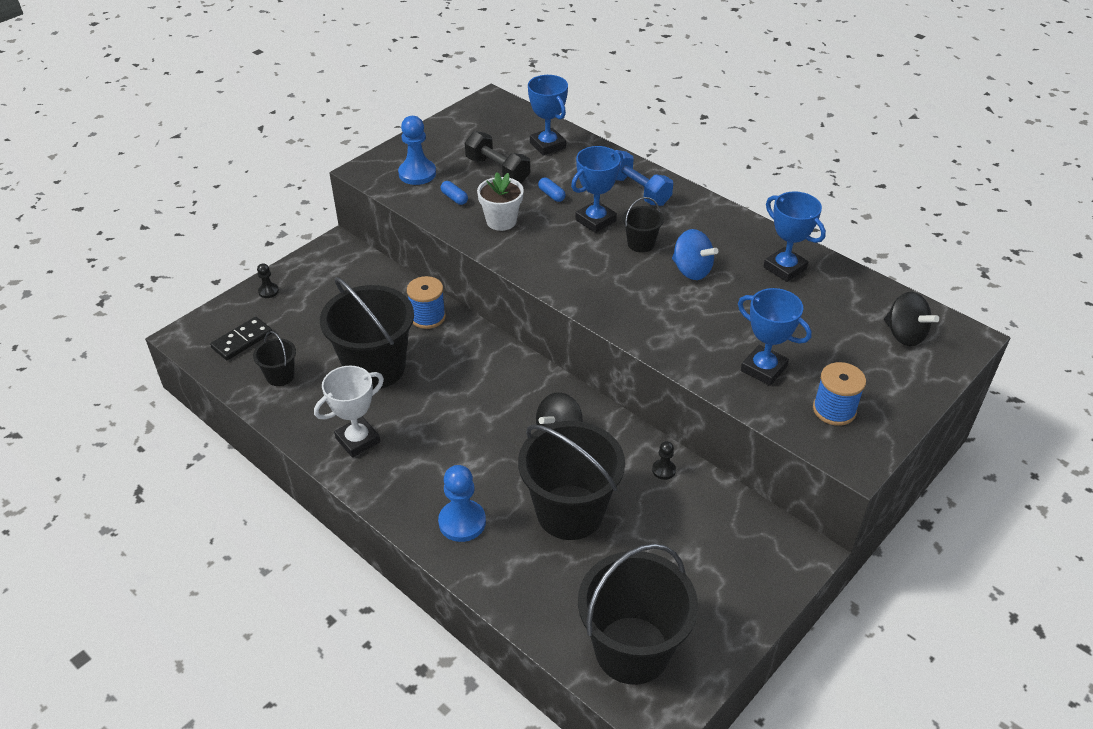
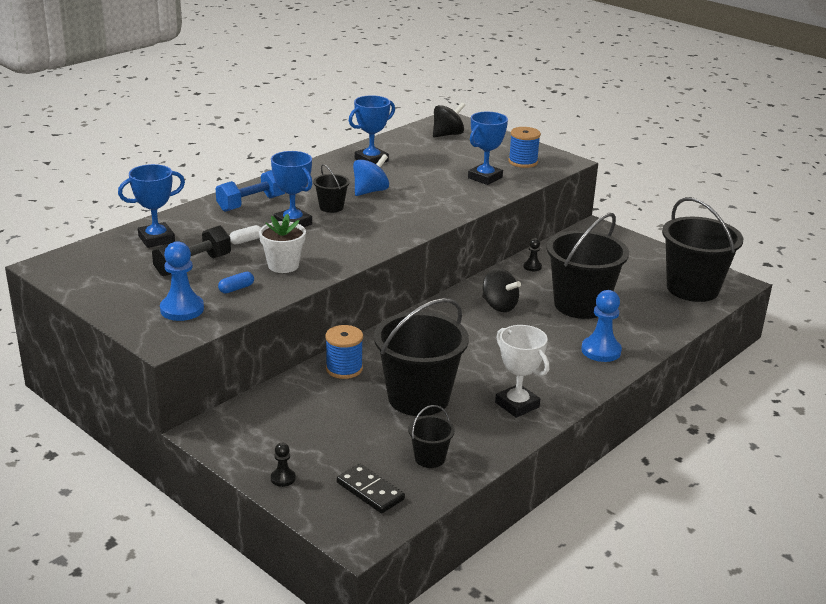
camera: 90 degrees left, 15 degrees down
(551, 195) = (246, 241): blue capsule -> white capsule

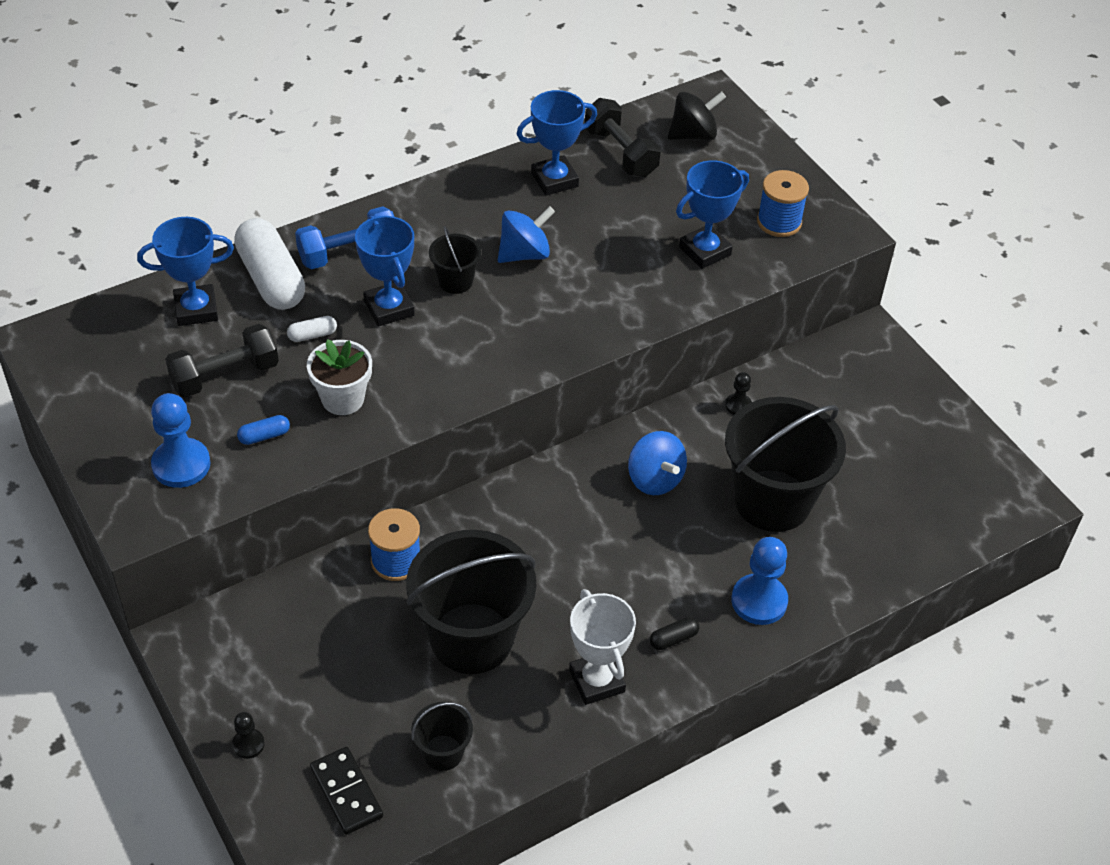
camera: 15 degrees right, 20 degrees up
(203, 220) = (271, 279): none -> white capsule
(406, 146) = (620, 153): none -> black dumbbell
(499, 306) = (655, 479): black spinning top -> blue spinning top
(556, 377) = (673, 639): none -> black capsule
(692, 289) = (955, 499): black bucket -> none

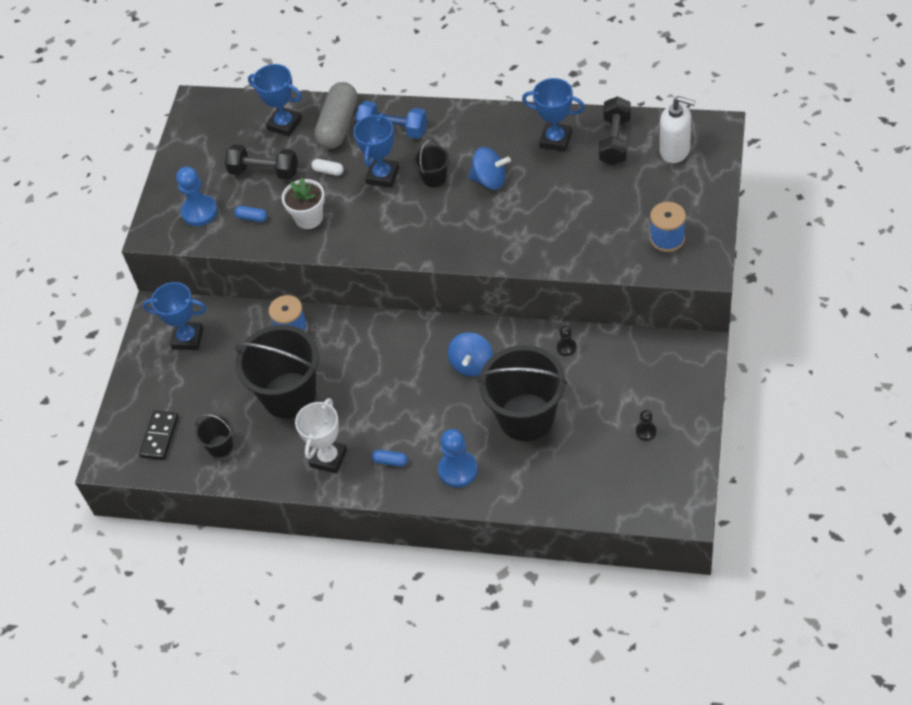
camera: 50 degrees right, 5 degrees up
(248, 744) = (139, 383): black pawn -> black pawn (646, 431)
(271, 279) = (338, 125): white capsule -> grey capsule
(673, 639) = (390, 461): black capsule -> blue capsule
(693, 135) = (675, 150): black spinning top -> white soap dispenser
(705, 251) = (599, 234): blue trophy -> blue trophy (187, 338)

